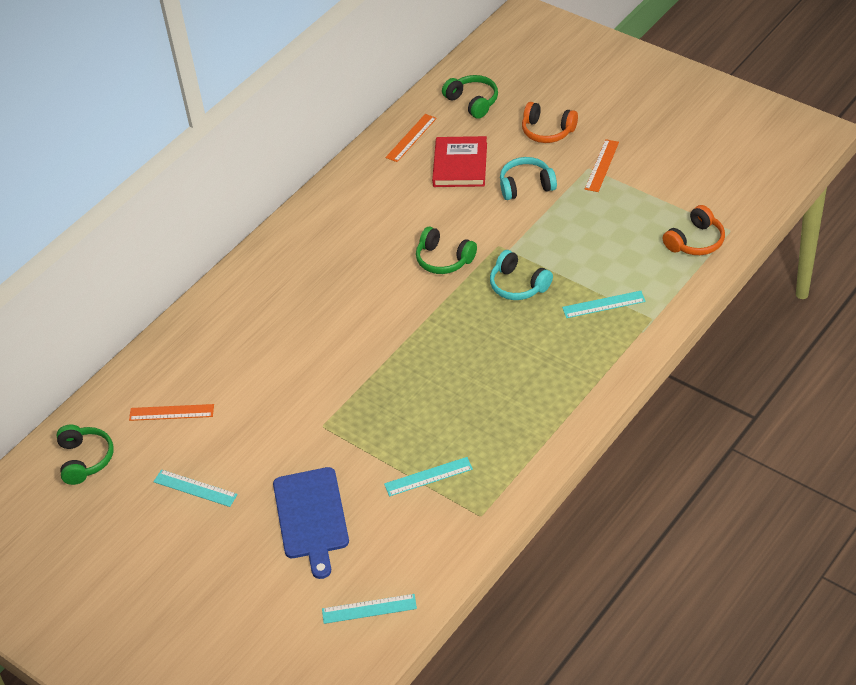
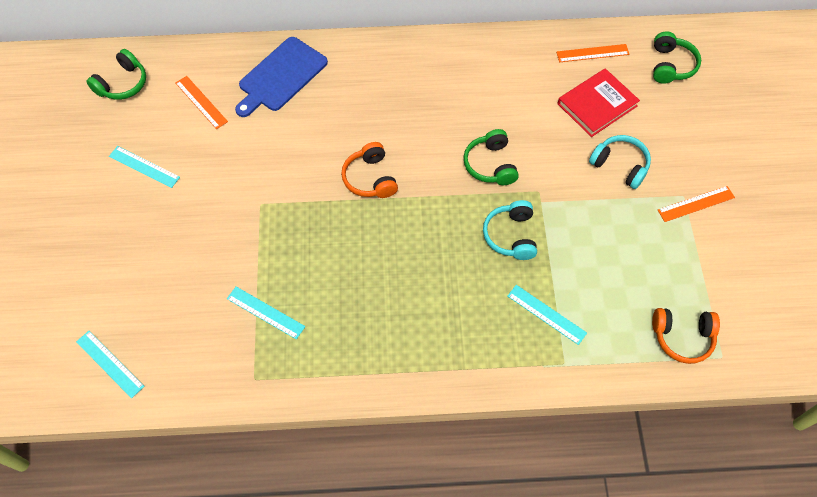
camera: 45 degrees right, 15 degrees up
(195, 488) = (144, 167): turquoise ruler -> turquoise ruler turned 45 degrees counterclockwise
(311, 517) = (169, 260): blue cutting board -> blue cutting board (281, 76)
(547, 131) = (693, 138): orange headphones -> orange headphones (370, 178)

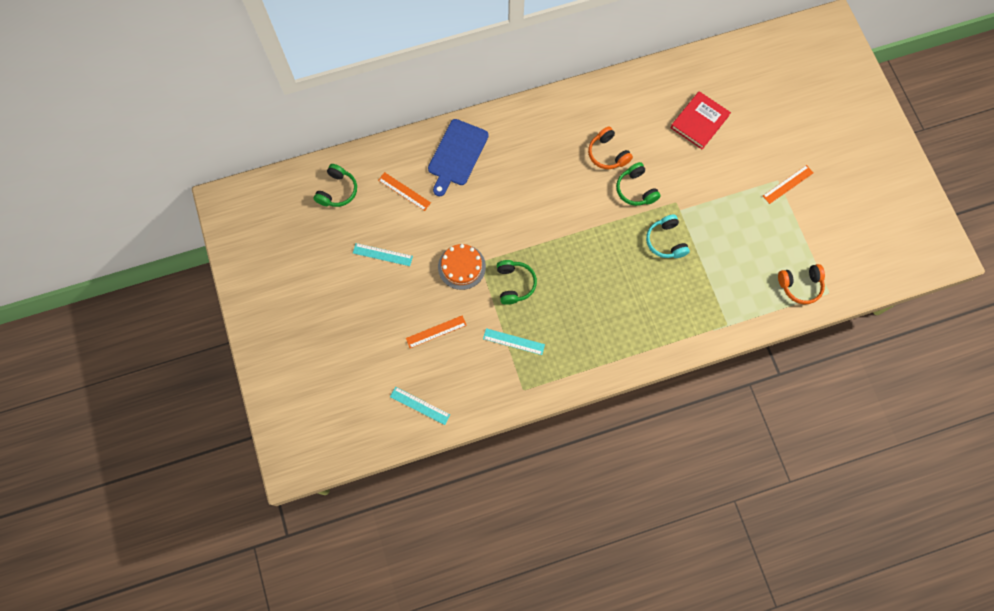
camera: 15 degrees left, 10 degrees up
(235, 204) = (461, 267): none -> orange cake
(370, 178) = (552, 222): orange headphones -> orange headphones (607, 154)
(546, 314) = (706, 293): turquoise ruler -> none
(592, 53) = (685, 78): orange ruler -> orange ruler (436, 331)
(620, 165) = (728, 167): turquoise headphones -> none
(671, 65) = (745, 75): green headphones -> green headphones (514, 284)

